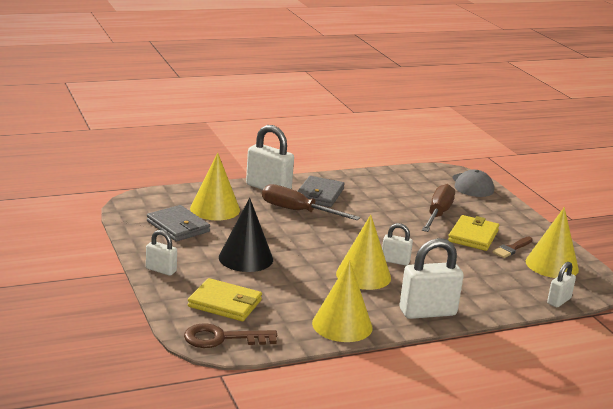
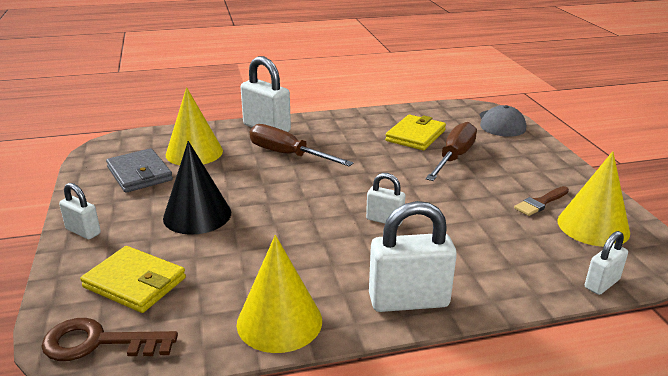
camera: 10 degrees right, 5 degrees up
(319, 194) = (321, 135): grey wallet -> none
(363, 275) = (337, 240): yellow cone -> none
(473, 236) = (492, 185): yellow wallet -> yellow wallet (415, 135)

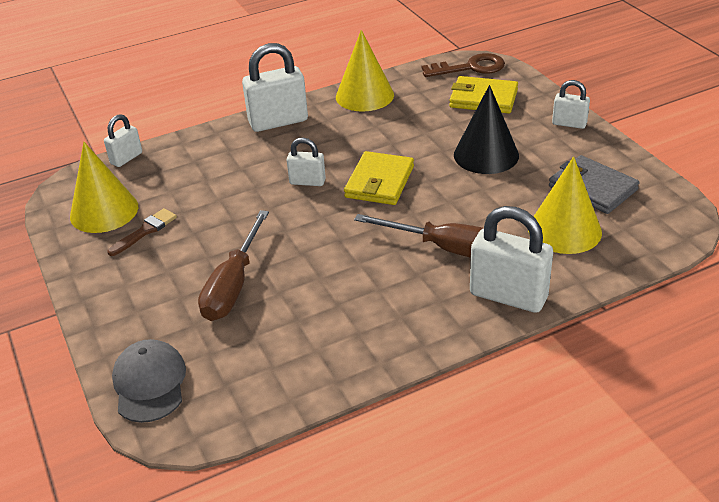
camera: 170 degrees right, 10 degrees up
(415, 135) = (287, 322): yellow wallet -> yellow wallet (379, 182)

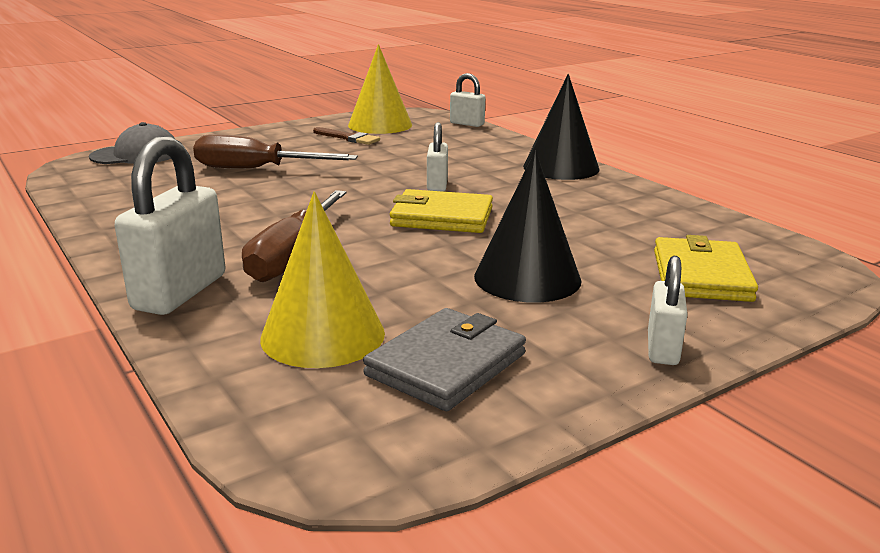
camera: 80 degrees right, 15 degrees down
(278, 122) = (561, 167): white padlock -> black cone
(364, 95) = (652, 202): yellow cone -> none
(470, 68) = (799, 265): brown key -> none

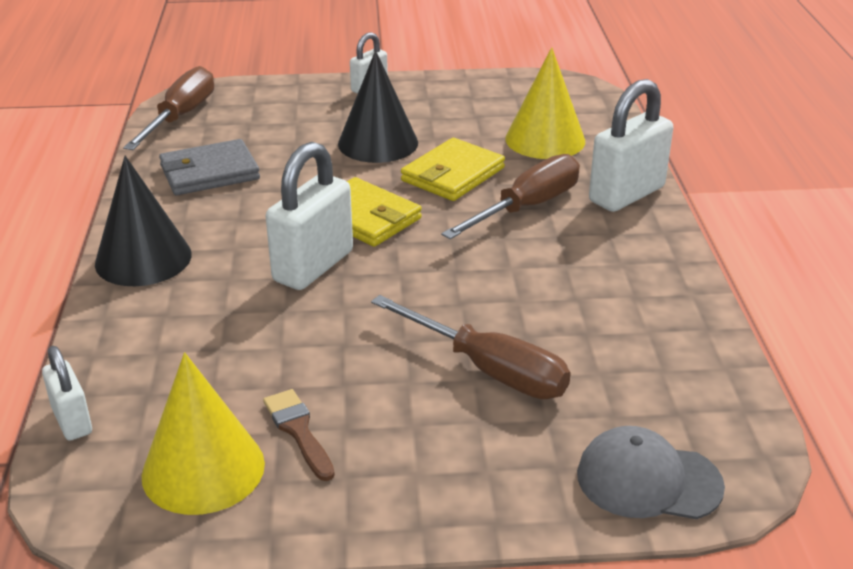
camera: 150 degrees left, 10 degrees up
(437, 185) = (313, 266): white padlock -> white padlock, size x1.80
(446, 365) = (490, 108): grey wallet -> grey wallet (209, 172)
(701, 275) = (266, 116): yellow wallet -> yellow wallet (453, 174)
(777, 251) = (180, 117): none -> brown screwdriver

